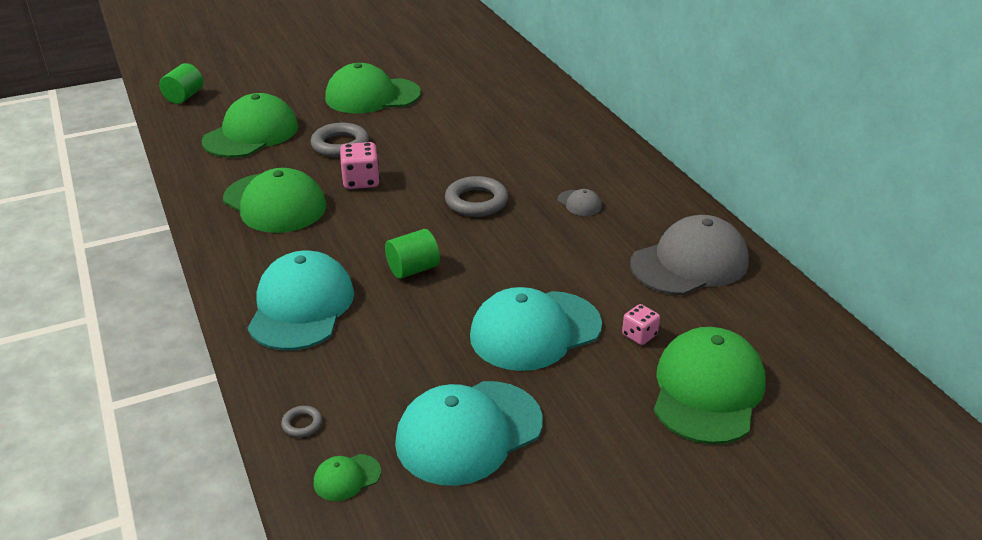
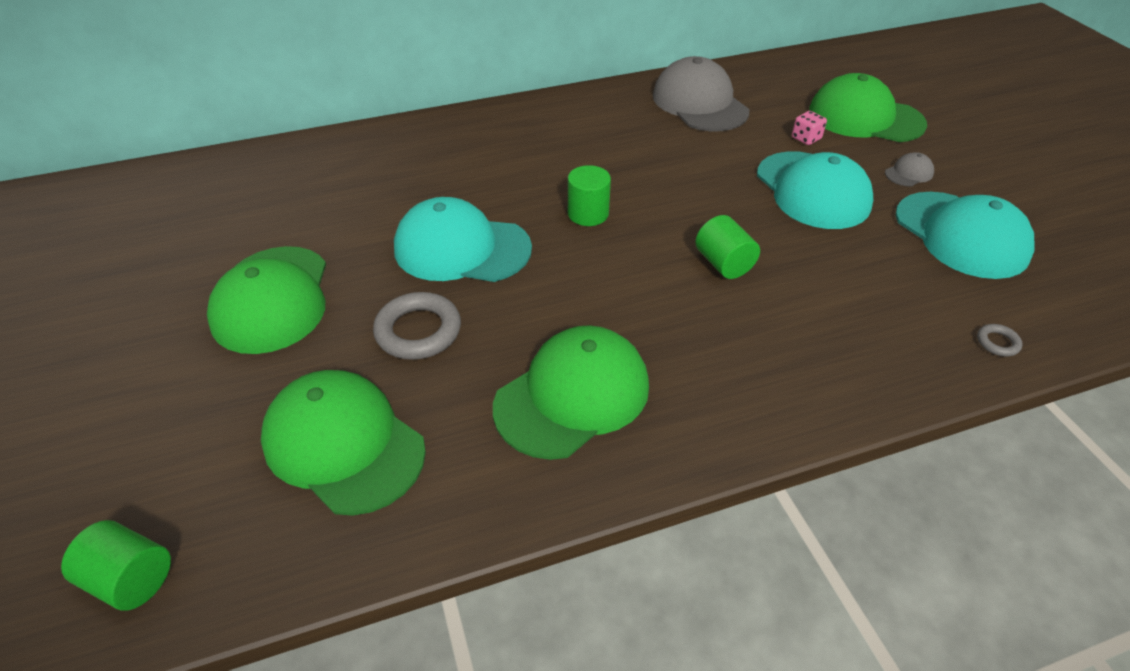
camera: 85 degrees left, 10 degrees up
(301, 306) = (807, 353): turquoise cap -> turquoise cap (461, 248)
(347, 477) = (1051, 309): green cap -> none
(361, 181) = (526, 307): pink dice -> none
(476, 202) = (588, 213): grey ring -> green cylinder
(579, 203) = (598, 148): grey cap -> grey cap (909, 173)

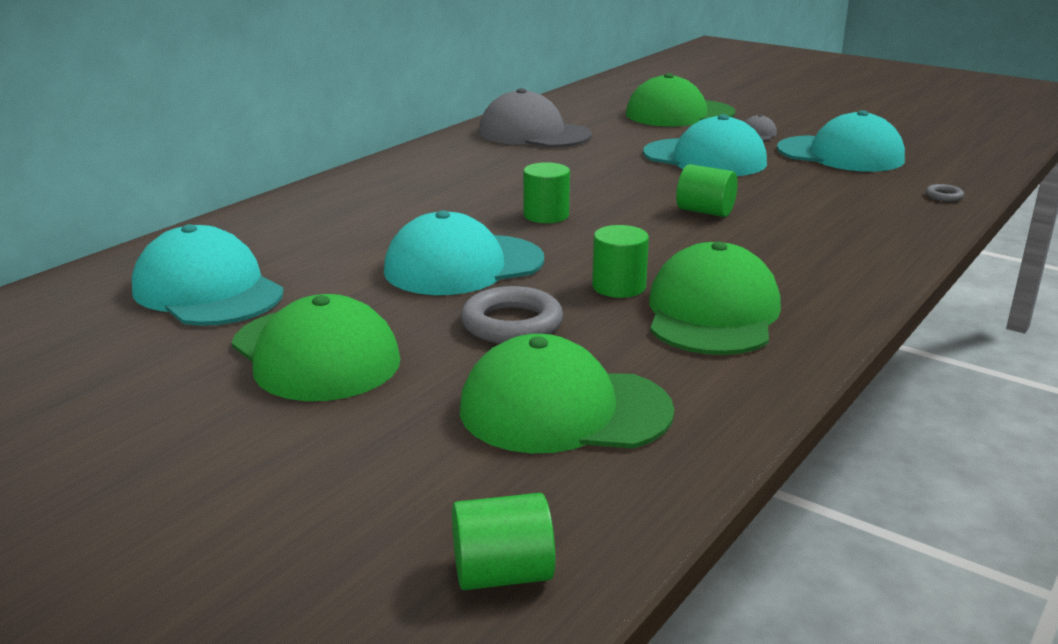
camera: 35 degrees left, 20 degrees down
(286, 203) = (207, 291): none -> turquoise cap
(540, 327) = (619, 287): none -> green cylinder
(806, 138) = (653, 134): pink dice -> none

